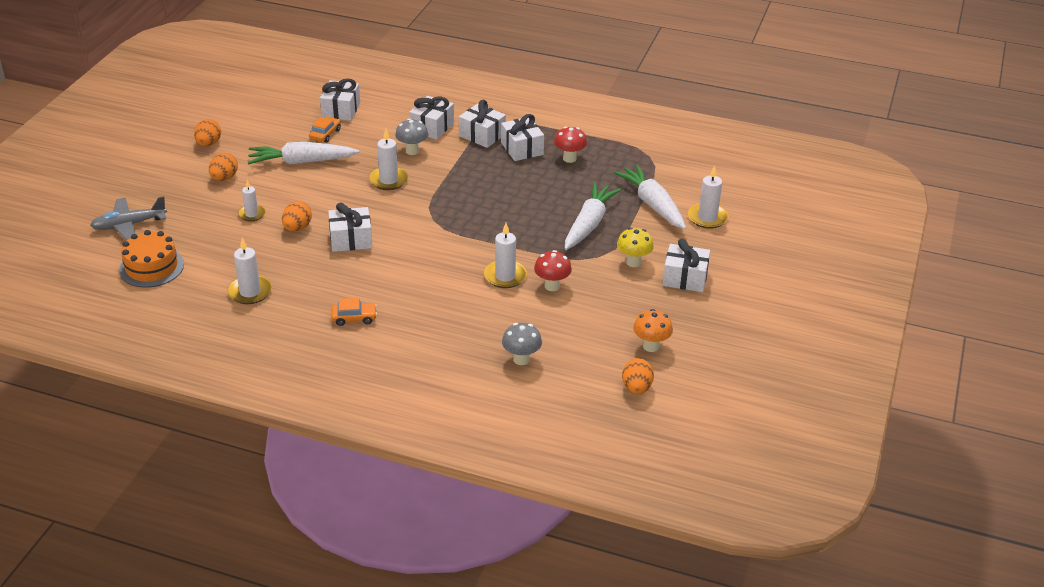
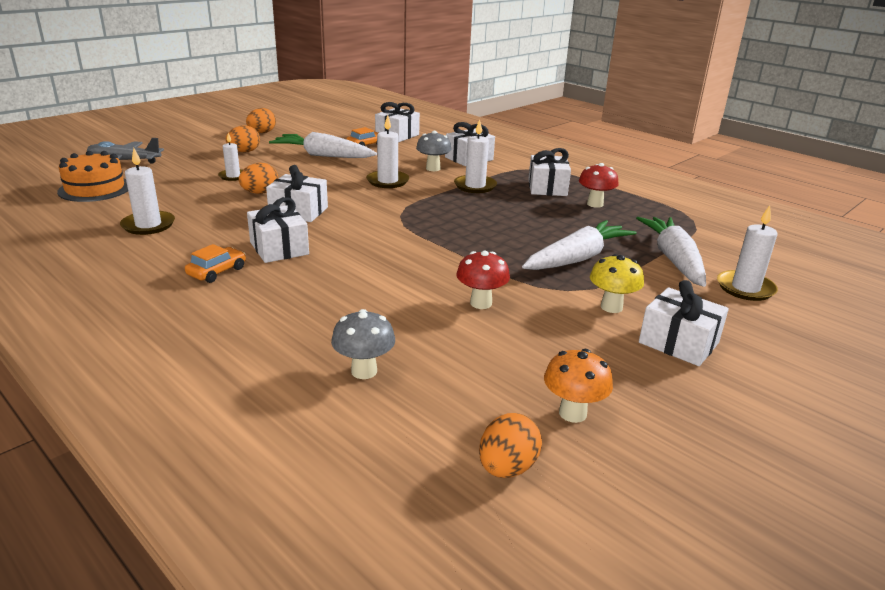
camera: 25 degrees right, 10 degrees down
(354, 318) = (217, 271): orange car -> orange car turned 75 degrees counterclockwise
(482, 135) = (513, 172): white gift -> white gift (279, 248)
(505, 276) = (430, 279): white candle -> white candle (475, 186)

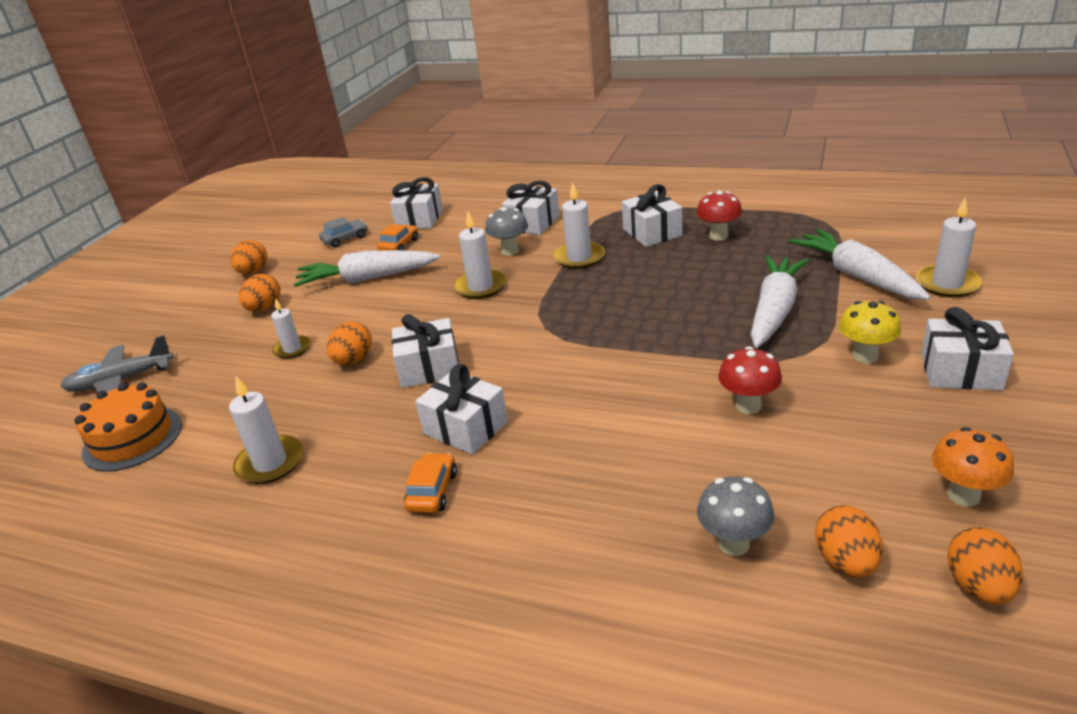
camera: 20 degrees left, 5 degrees up
(337, 132) = (345, 239): none -> grey car
(428, 412) = (846, 561): none -> orange egg

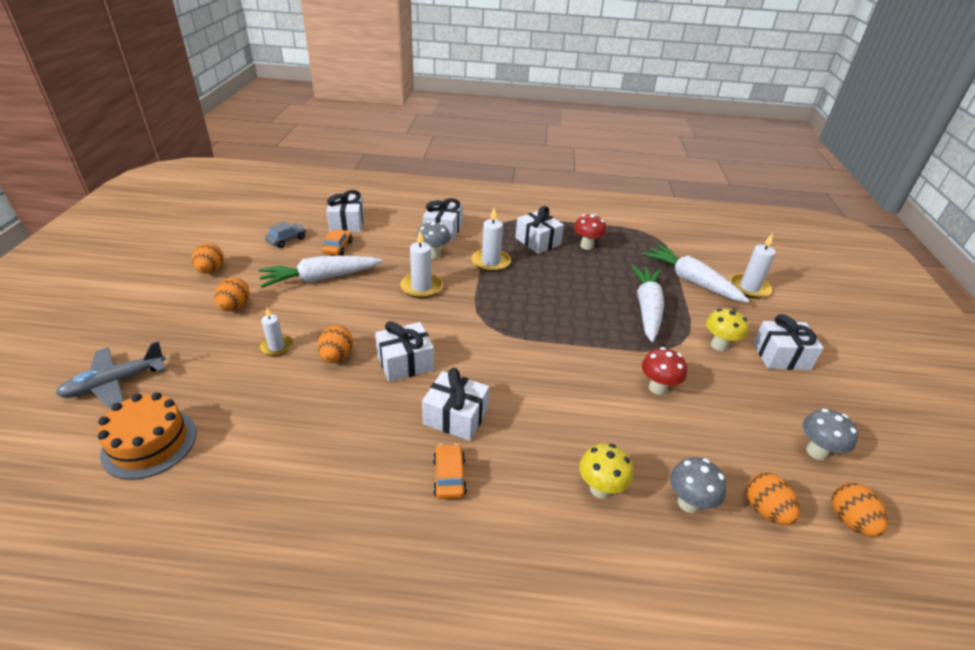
camera: 20 degrees left, 5 degrees up
(270, 463) = (296, 460): white candle -> none
(617, 518) = (600, 489): none -> yellow mushroom
(963, 495) = (816, 452): orange mushroom -> grey mushroom

